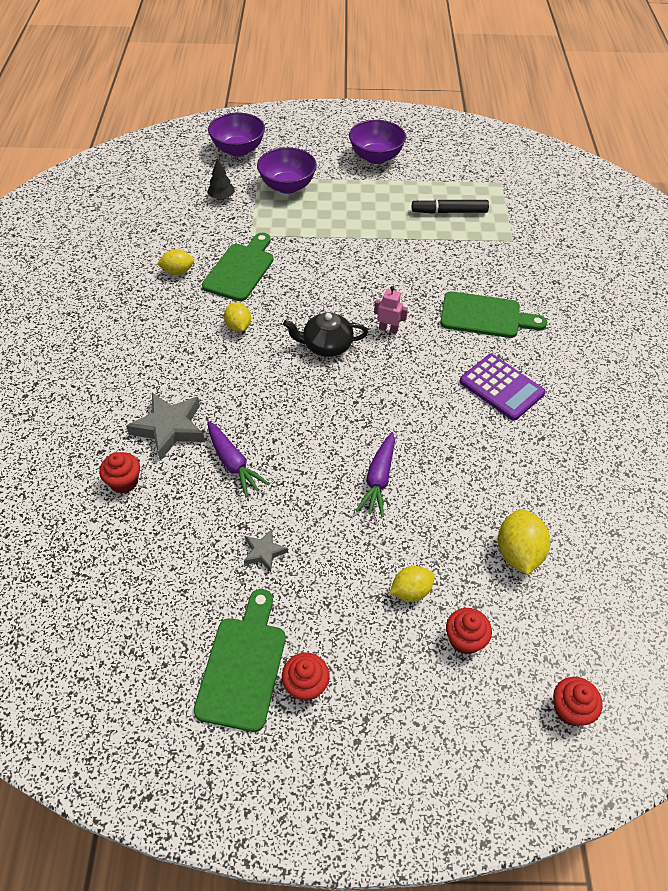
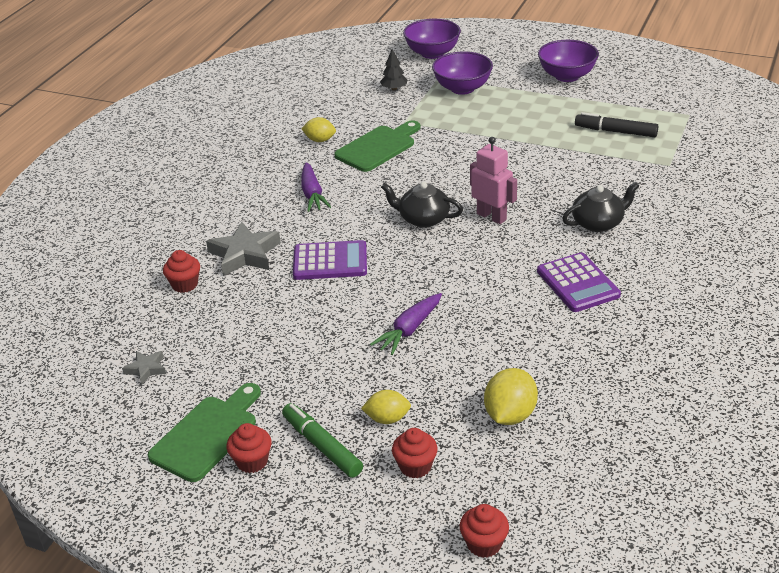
camera: 25 degrees right, 15 degrees down
(233, 463) = (284, 290): purple carrot -> purple carrot (312, 194)
(238, 327) = (350, 190): yellow lemon -> none
(261, 417) = (330, 261): none -> purple calculator
(264, 552) = (273, 360): grey star -> grey star (146, 369)
(366, 644) = (322, 446): none -> green marker
(388, 329) = (492, 216): pink robot -> pink robot, size x1.58
(485, 316) = (598, 223): green cutting board -> black teapot

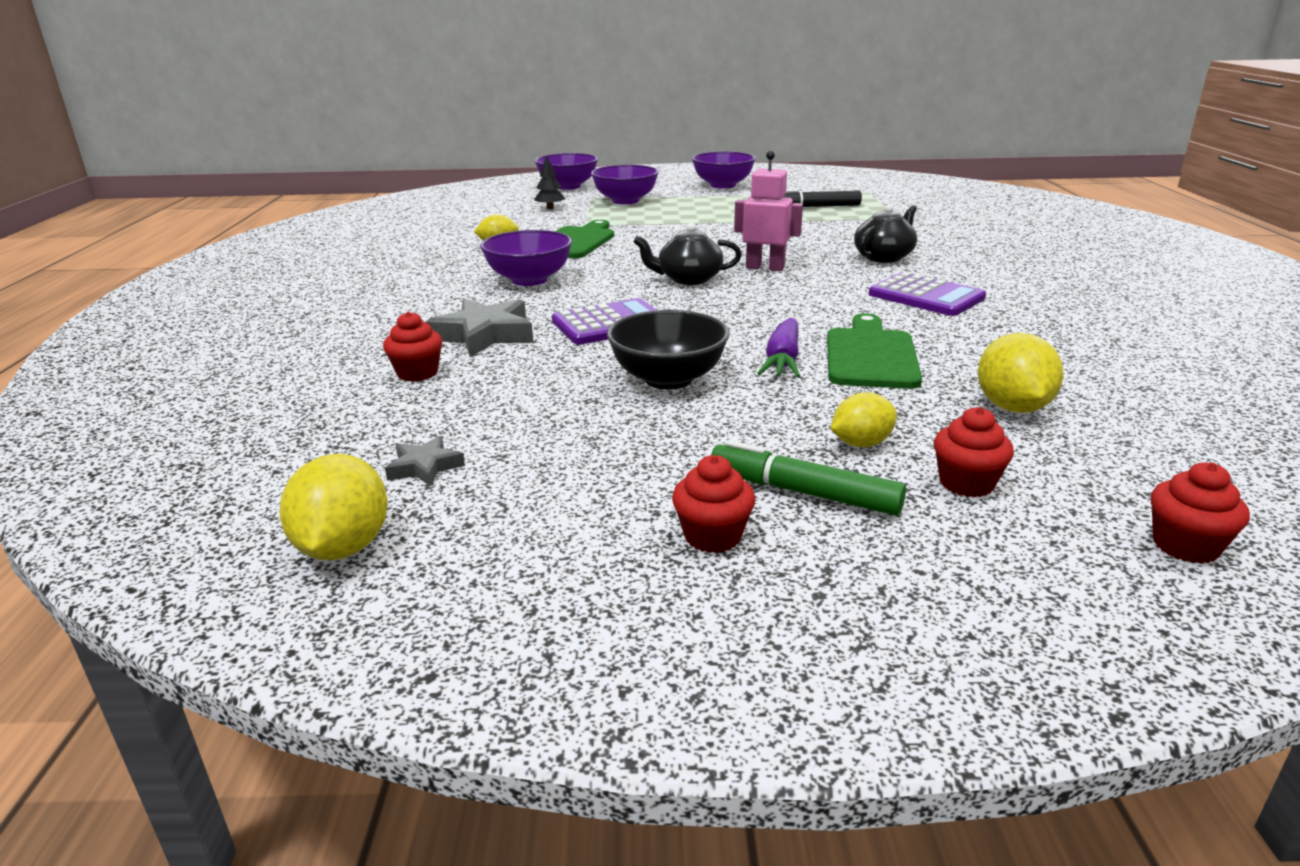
camera: 25 degrees left, 10 degrees down
(82, 415) = (343, 547): none -> yellow lemon
(207, 435) = (602, 521): green cutting board -> green cutting board (870, 355)
(312, 194) = (529, 280): purple carrot -> purple bowl
(324, 330) = (668, 379): none -> black bowl

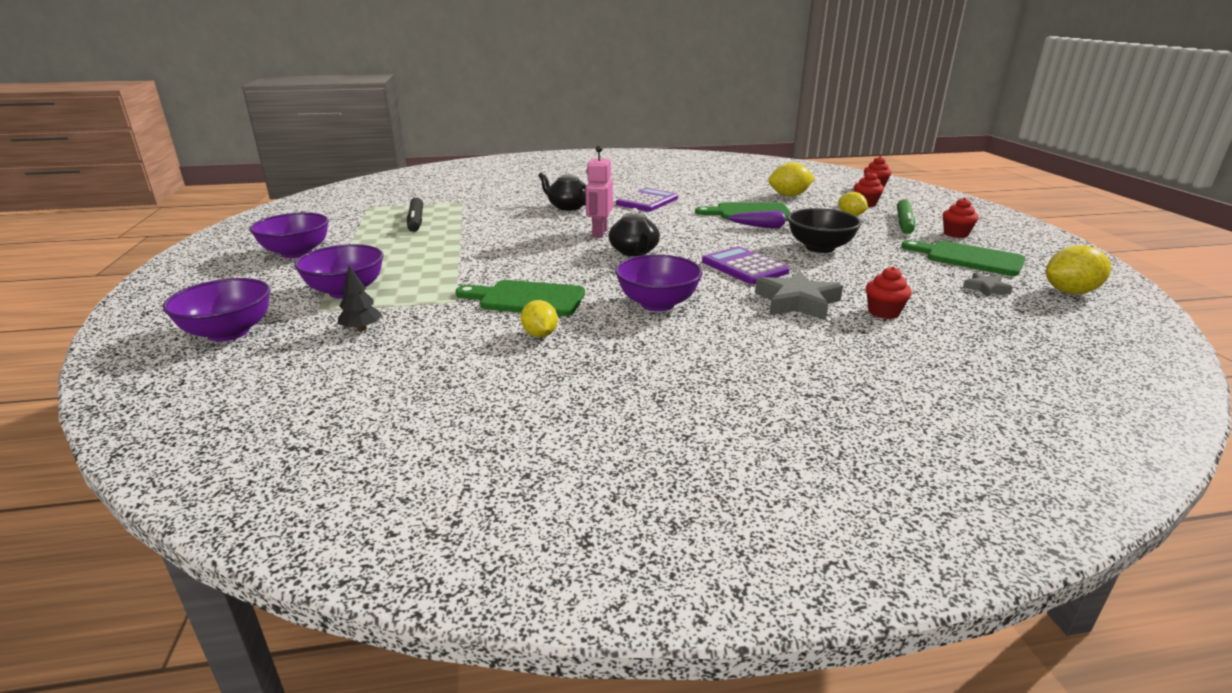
camera: 100 degrees left, 0 degrees up
(561, 499) = (968, 258): none -> green cutting board

